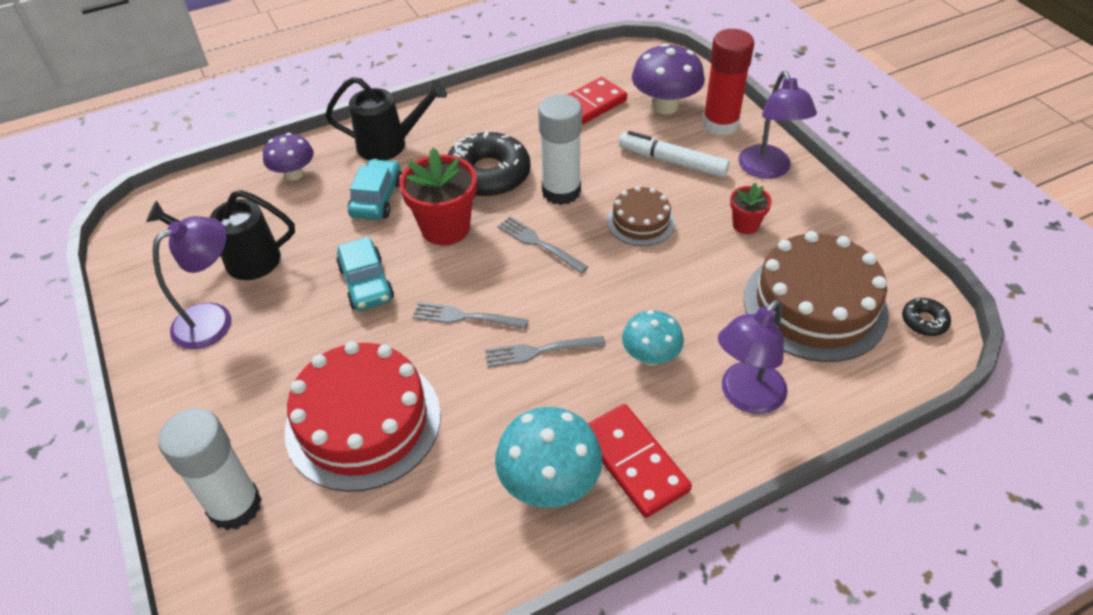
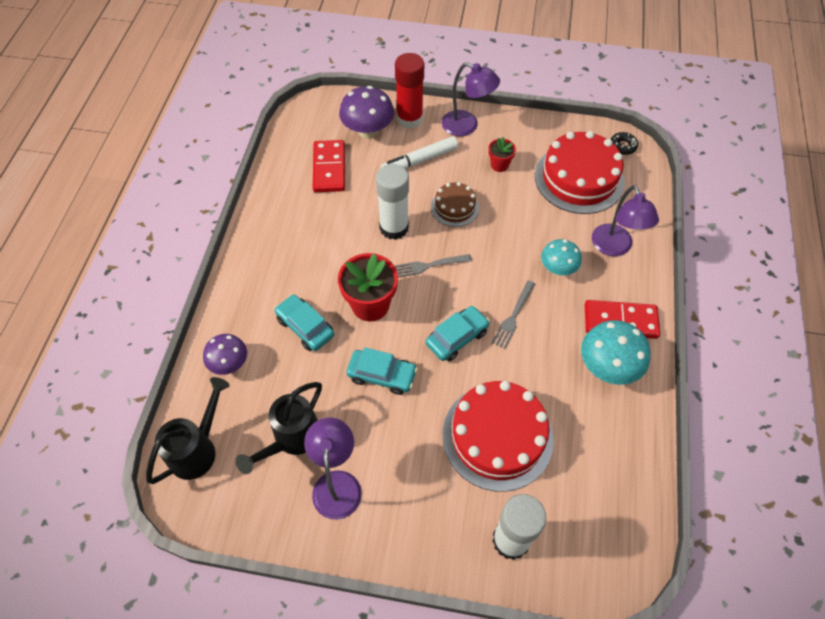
camera: 55 degrees left, 10 degrees up
(390, 145) = (256, 290): black watering can -> black watering can (197, 449)
(465, 317) = (457, 337): grey fork -> turquoise car
(488, 175) = (342, 254): black donut -> none
(815, 305) = (579, 178): brown cake -> red cake

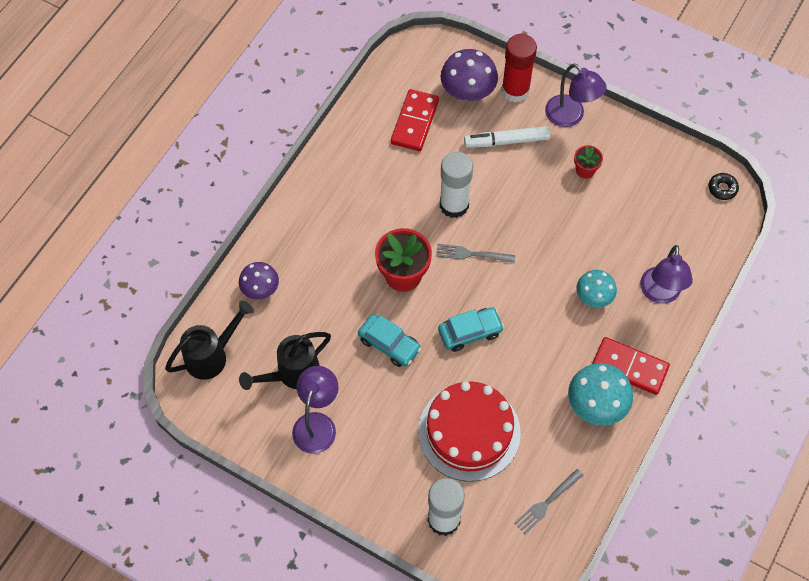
camera: 20 degrees right, 5 degrees up
(305, 327) = (337, 277): turquoise car -> none
(454, 207) = (521, 202): brown cake -> none
(513, 316) = (530, 329): grey fork -> grey fork (547, 502)
(579, 178) = (659, 210): red cake -> none

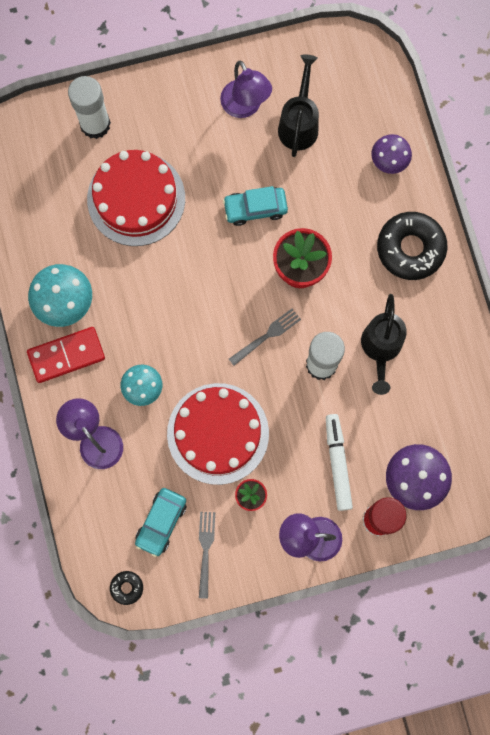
camera: 135 degrees right, 15 degrees up
(212, 355) = (368, 84): black watering can -> black watering can (380, 348)
(313, 221) = (410, 248): none -> black donut
(415, 122) = (426, 409): red domino -> none
(470, 332) = (207, 272): turquoise car -> turquoise car (161, 522)
(507, 141) = (337, 463): white marker -> white marker turned 45 degrees counterclockwise
(547, 502) = (36, 200): grey fork -> grey fork (205, 550)
(569, 225) = (218, 433): none -> red cake

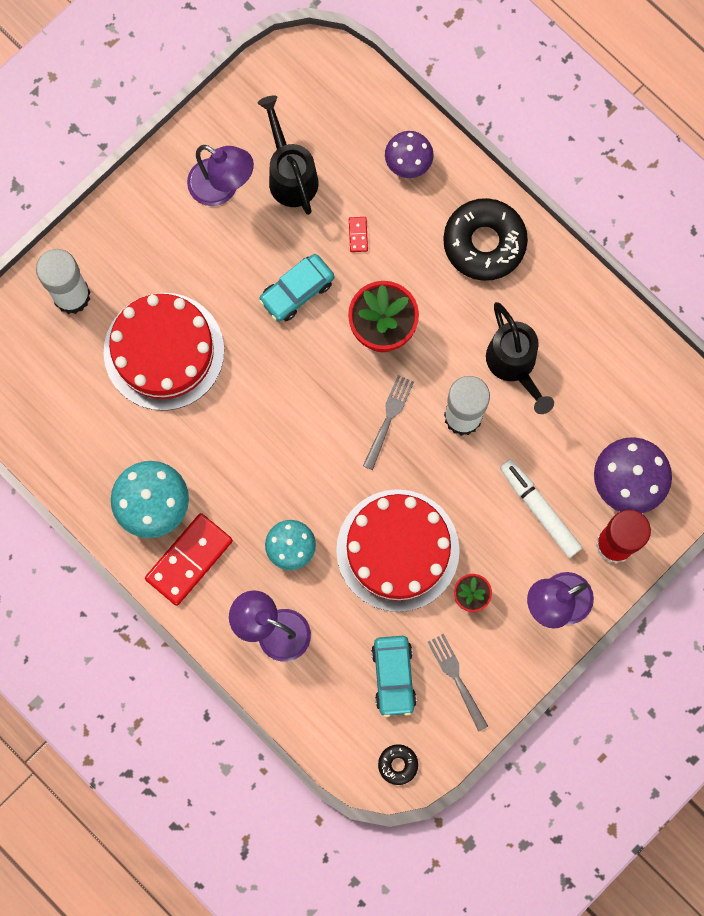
camera: 30 degrees left, 0 degrees up
(322, 192) = (358, 235): none -> red domino

